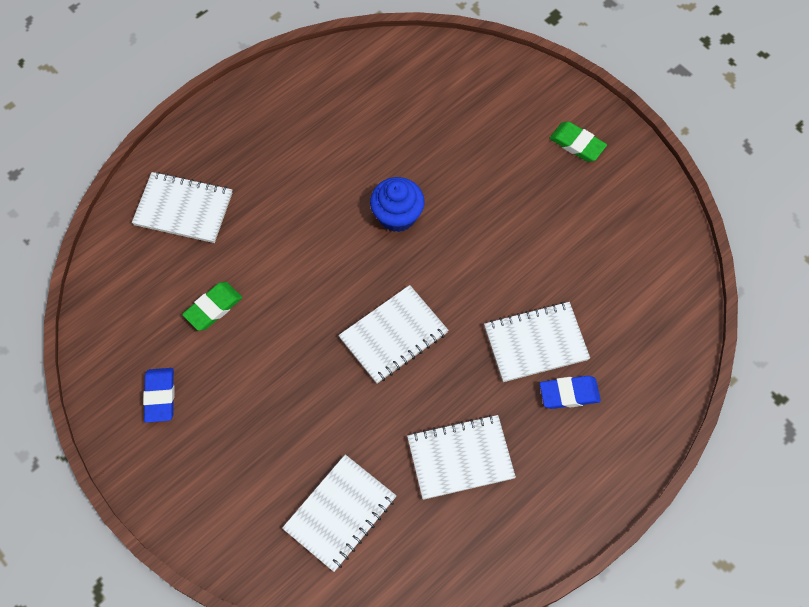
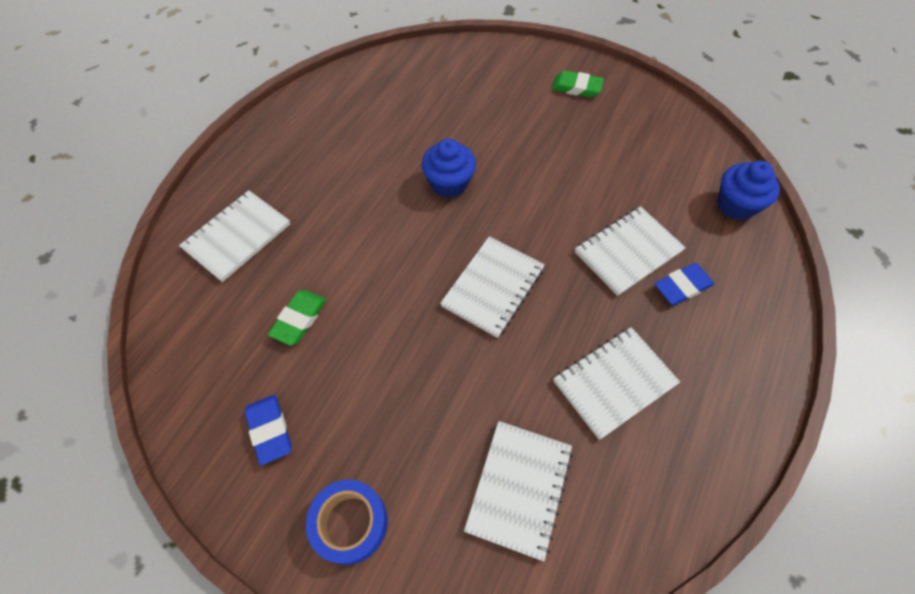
camera: 20 degrees left, 5 degrees down
(183, 209) = (237, 237): white notebook -> white notebook turned 45 degrees counterclockwise
(199, 491) = (350, 523): none -> blue tape
(670, 330) = (736, 205): none -> blue cupcake

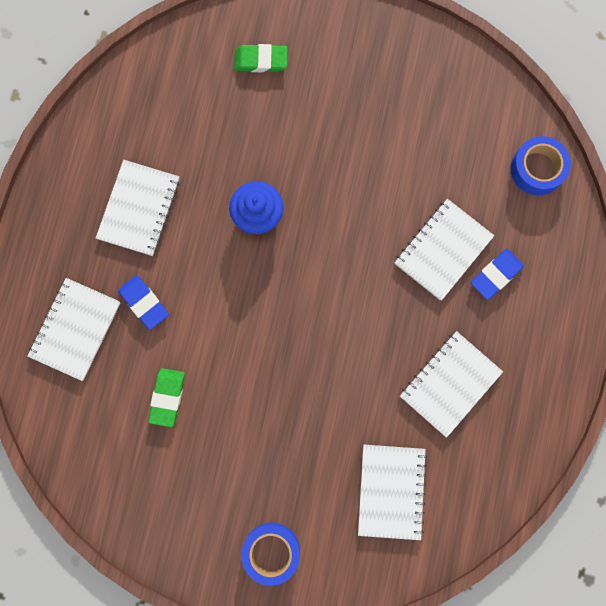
camera: 15 degrees left, 20 degrees up
(269, 430) = (181, 500): blue eraser -> blue eraser (144, 303)
(493, 287) = (329, 320): white notebook -> white notebook (139, 209)
(576, 87) = (358, 52): green eraser -> green eraser (261, 60)
(736, 205) = (537, 169): blue cupcake -> blue tape

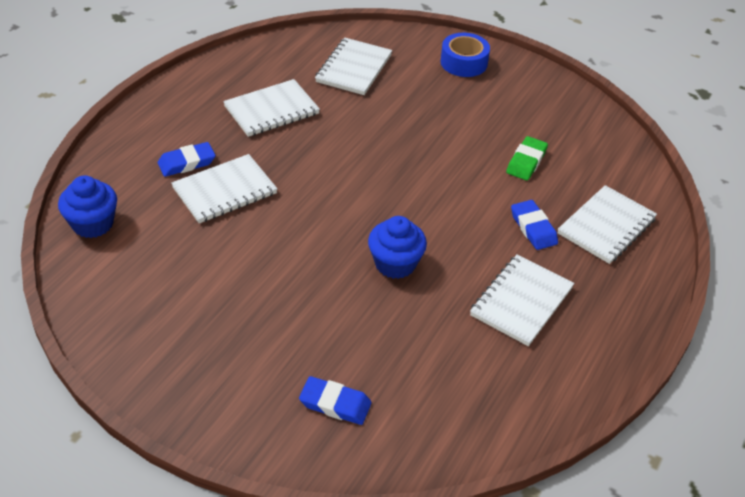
camera: 165 degrees left, 35 degrees down
(261, 60) = (335, 404): green eraser -> blue eraser
(537, 169) = (93, 224): blue tape -> blue cupcake

